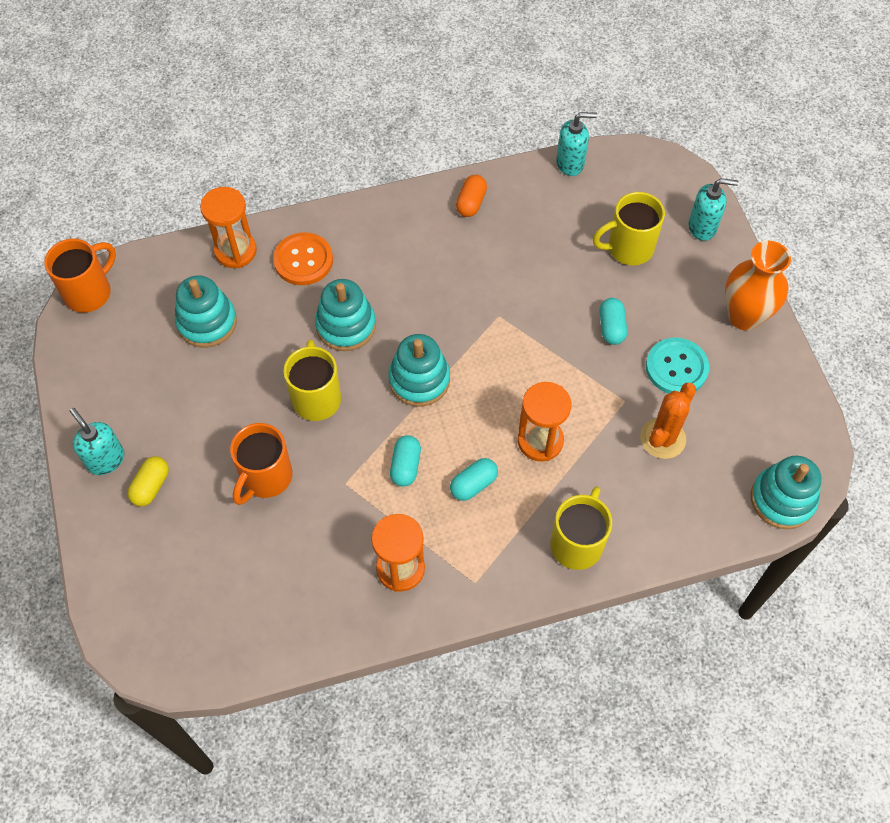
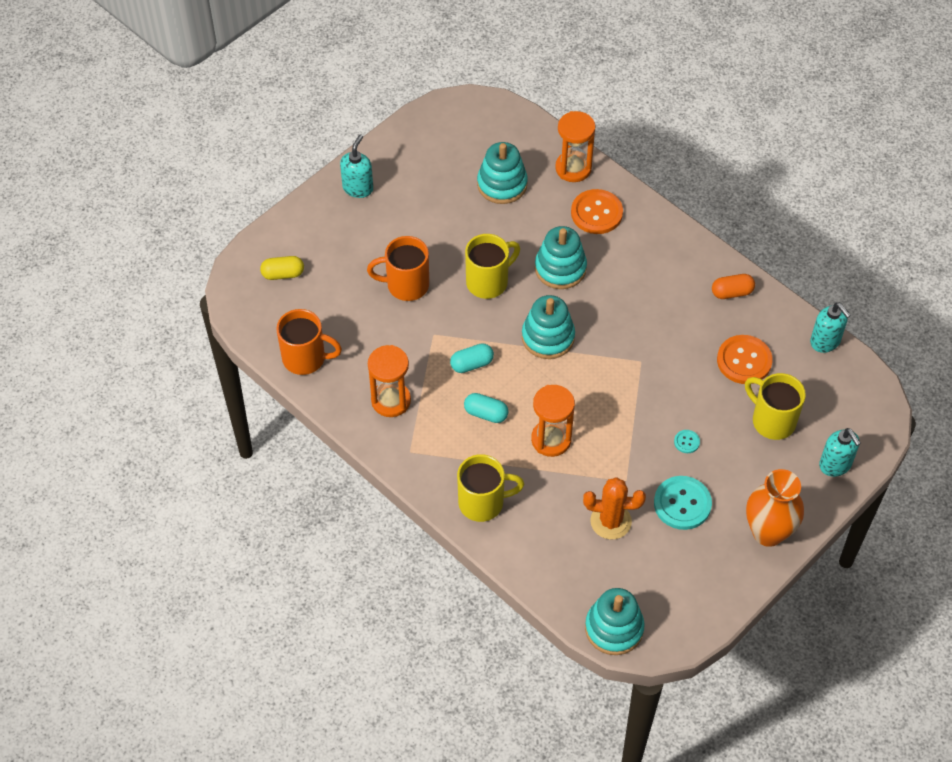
camera: 60 degrees right, 5 degrees down
(89, 292) = (476, 104): orange mug -> orange mug (305, 358)
(151, 486) = (356, 224): yellow capsule -> yellow capsule (283, 274)
(551, 234) = (744, 361): none -> orange button
(611, 327) = (686, 442): turquoise capsule -> turquoise button

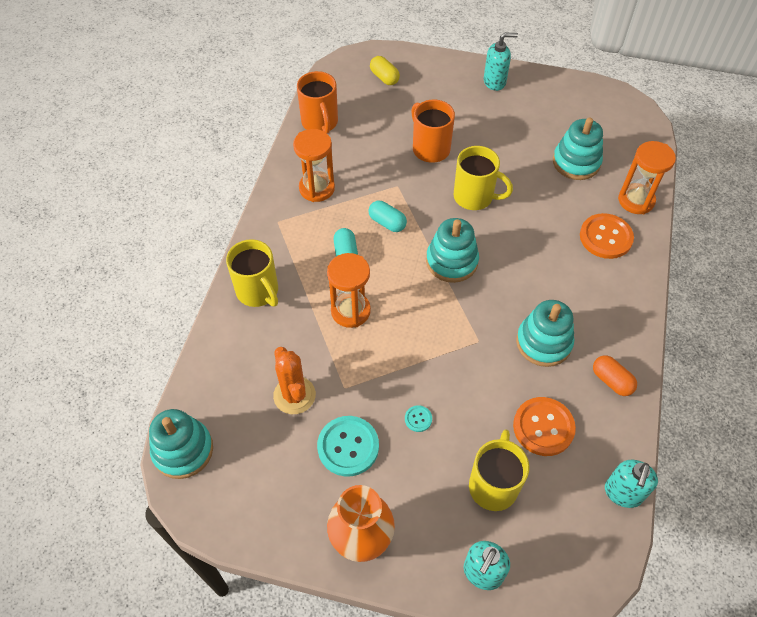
camera: 60 degrees right, 0 degrees up
(560, 268) = (527, 238): turquoise stacking toy -> turquoise stacking toy (543, 342)

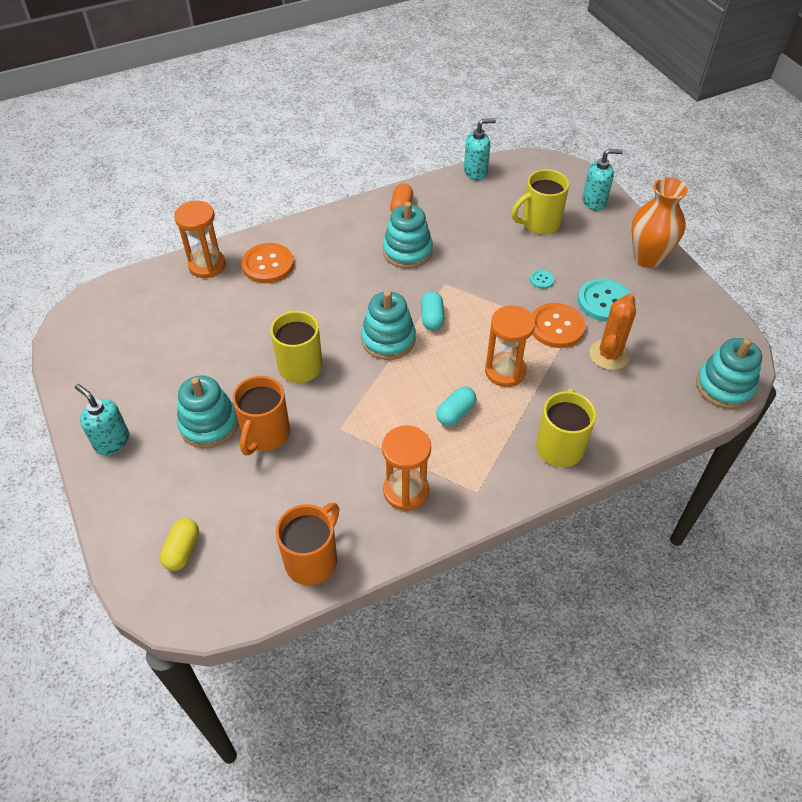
camera: 130 degrees left, 5 degrees down
(387, 223) = (391, 407): turquoise capsule -> turquoise capsule (432, 318)
(543, 427) = (473, 221): orange button -> orange button (556, 327)
(576, 162) = (190, 321): turquoise stacking toy -> turquoise stacking toy (209, 424)

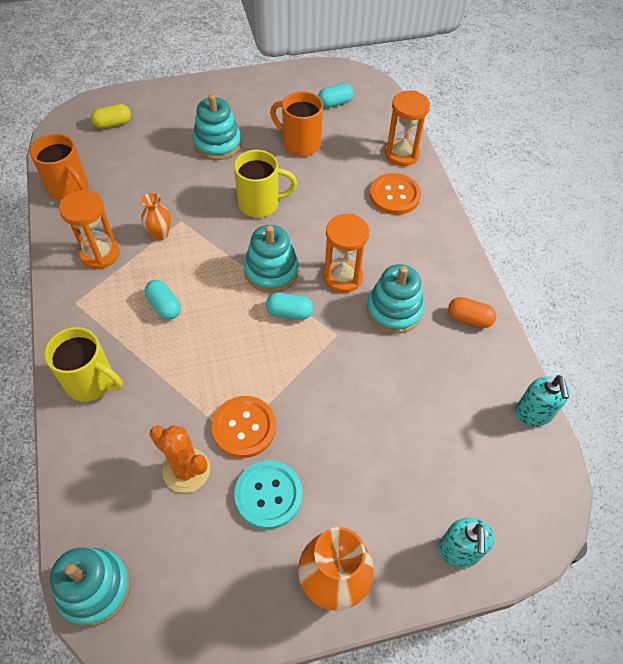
camera: 100 degrees right, 5 degrees up
(112, 441) = (222, 93): turquoise soap dispenser -> none
(126, 328) = (335, 103): none -> turquoise capsule
(182, 550) = (113, 124): yellow capsule -> yellow capsule turned 45 degrees counterclockwise
(265, 434) = (194, 174): orange mug -> orange mug (300, 144)
(364, 442) = (160, 234): none -> orange vase
(505, 371) = (199, 360): orange hourglass -> orange hourglass (342, 277)
(539, 223) = (423, 462): yellow mug -> none
(541, 280) = (321, 434): turquoise button -> none

